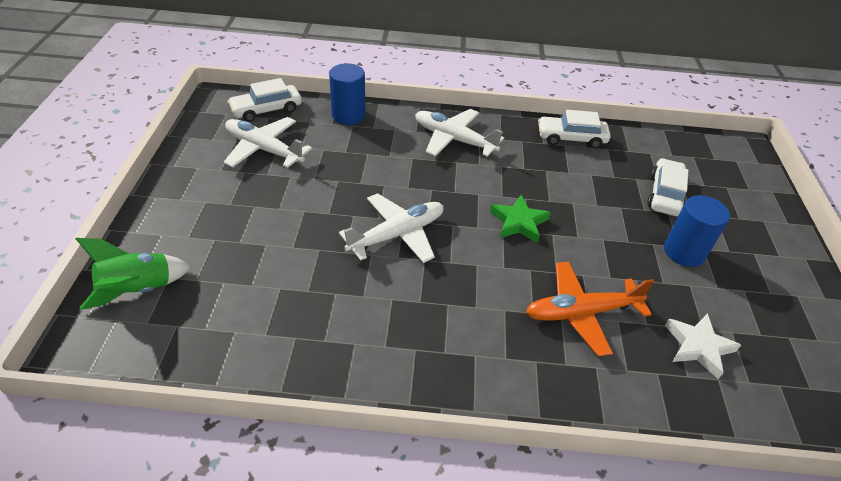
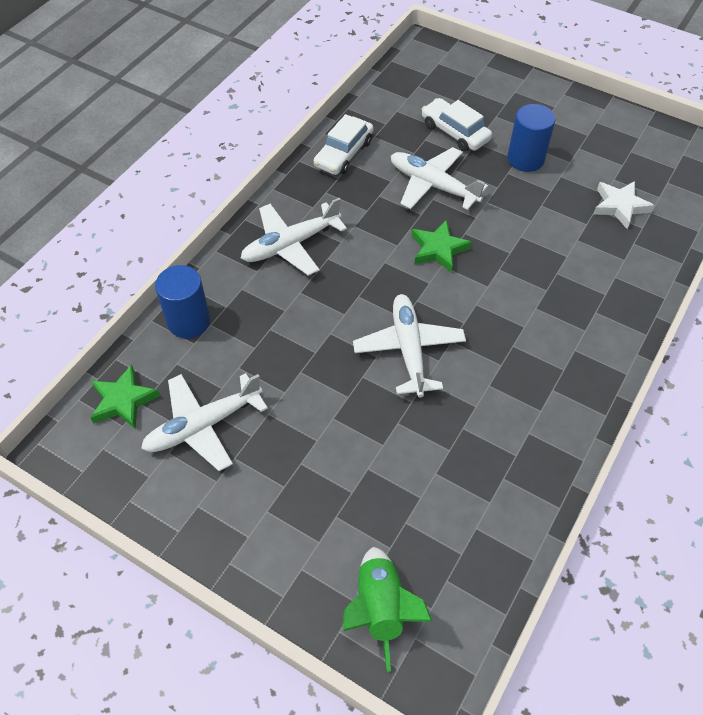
camera: 60 degrees left, 10 degrees up
(266, 110) = (123, 400): white car -> green star
(581, 313) = (560, 258): orange plane -> none
(588, 198) = (433, 185): none -> white plane

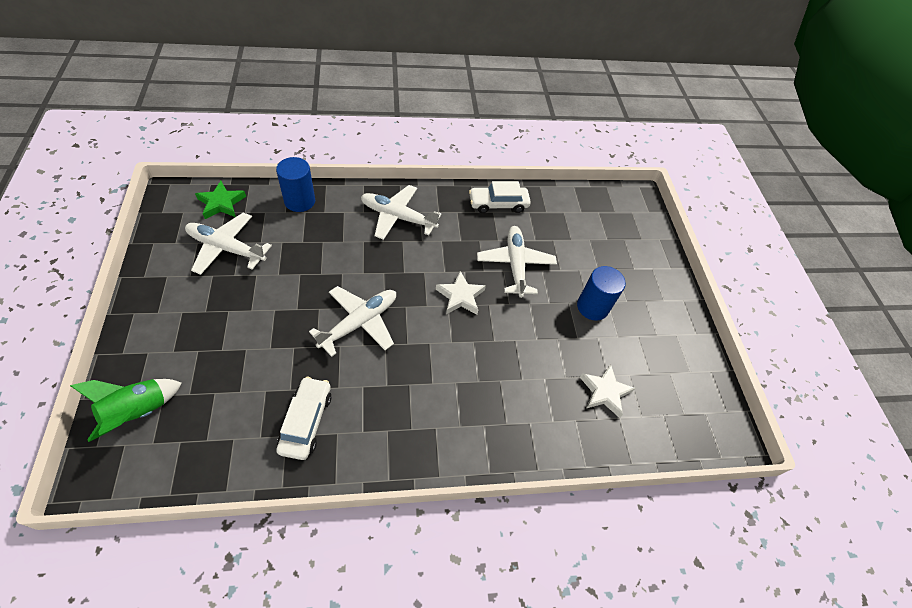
camera: 45 degrees right, 0 degrees up
(438, 249) = (460, 296): green star -> white star
(455, 132) = (576, 253): white car -> white car (306, 421)

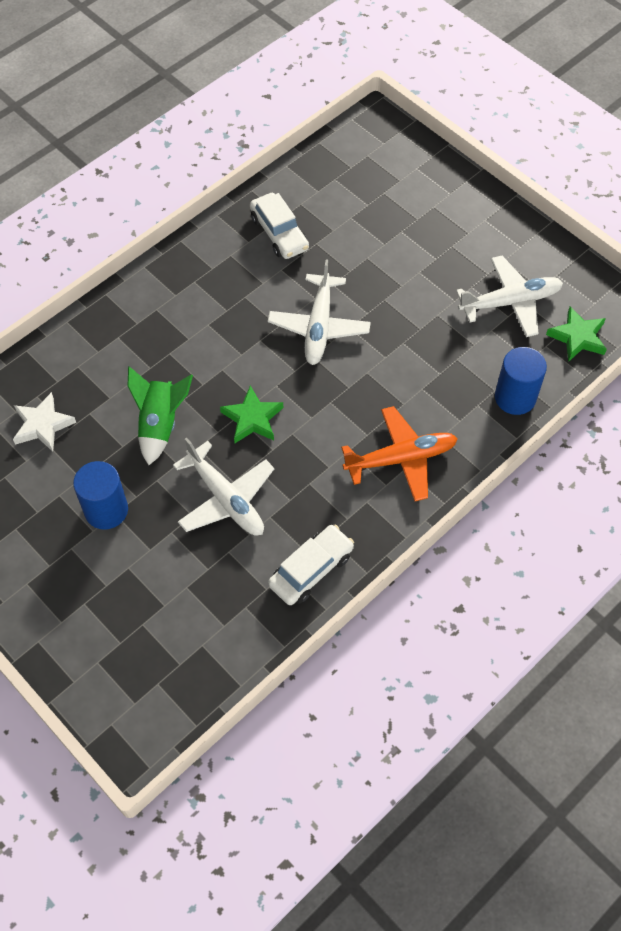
camera: 150 degrees right, 5 degrees up
(138, 412) = (401, 161): green rocket -> green rocket (160, 424)
(398, 217) = (401, 459): white plane -> orange plane
(460, 296) = (252, 418): white star -> green star

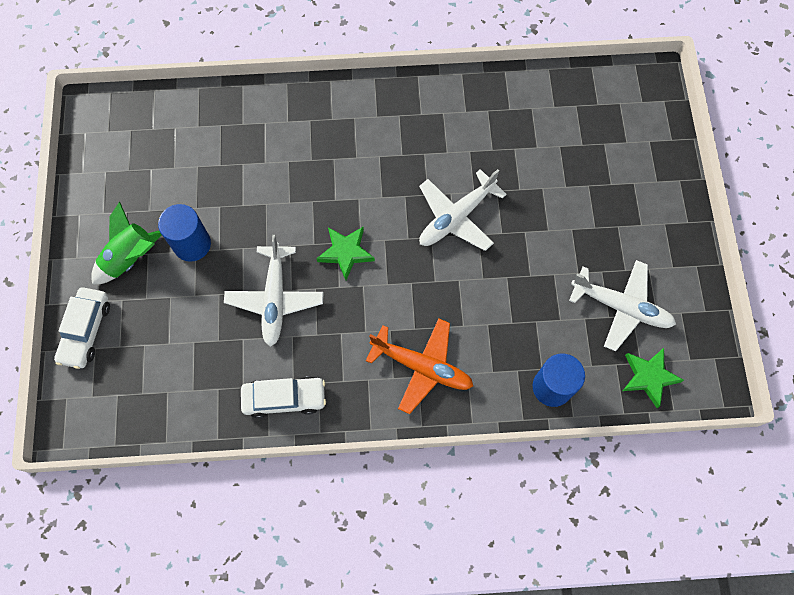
camera: 40 degrees right, 10 degrees up
(43, 425) = (206, 149): white star -> none
(160, 424) = (280, 208): green rocket -> green rocket (130, 258)
(279, 233) = (494, 121): white car -> white car (86, 331)

